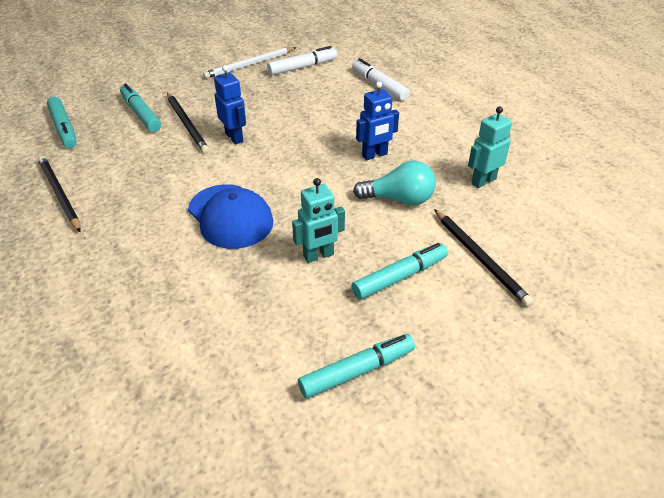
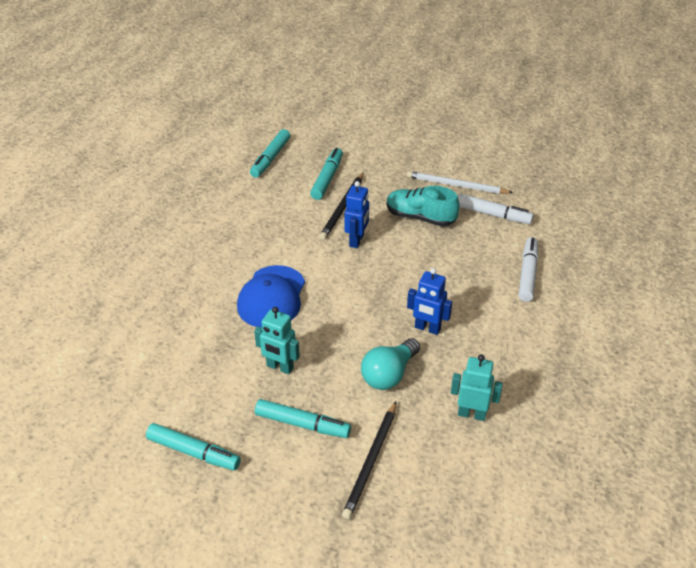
camera: 50 degrees right, 0 degrees up
(59, 194) = (209, 207): black pencil -> none
(256, 96) = (420, 217): none -> turquoise shoe
(399, 199) = (389, 374): turquoise light bulb -> turquoise light bulb turned 75 degrees clockwise

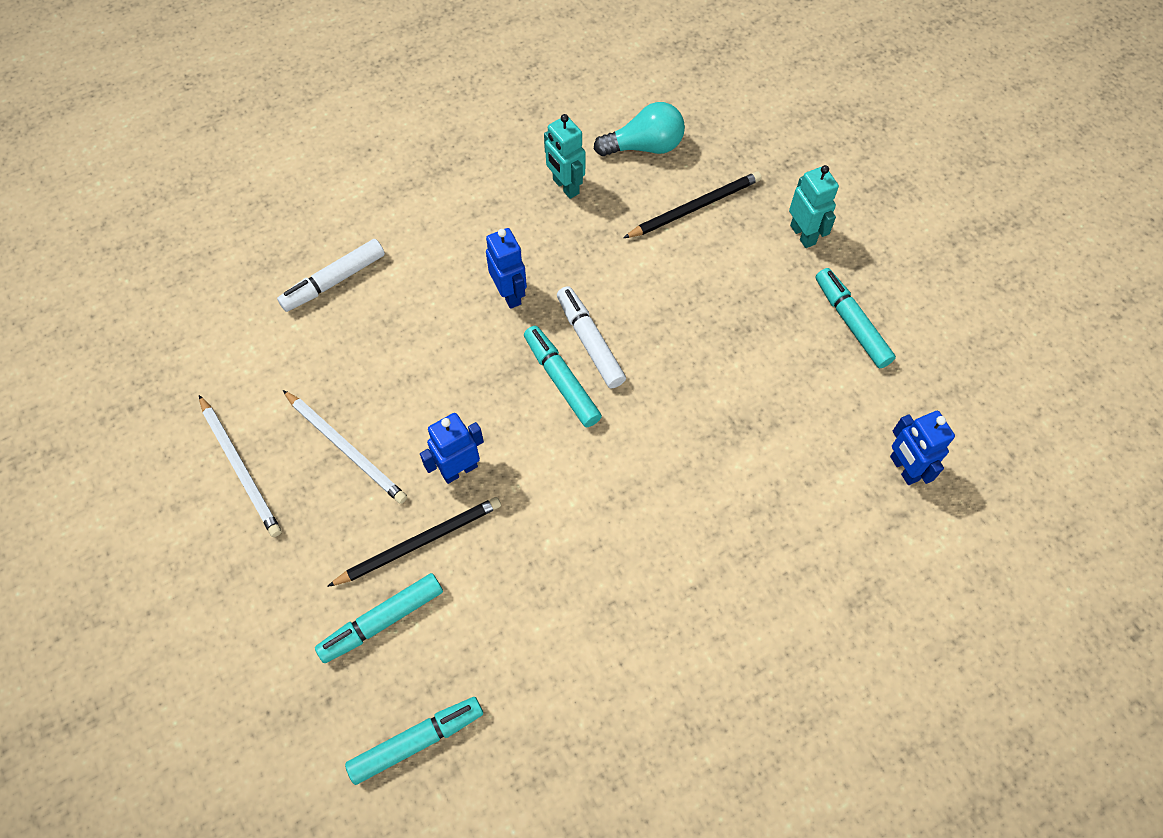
camera: 140 degrees left, 20 degrees up
(104, 384) = (903, 468): none -> blue robot
(272, 297) = (635, 456): blue cap -> none
(279, 367) = (700, 356): turquoise robot -> turquoise robot (803, 234)
(302, 424) = (727, 280): turquoise marker -> turquoise marker (561, 380)
(389, 374) = (599, 273): turquoise light bulb -> turquoise light bulb (644, 146)
(420, 217) = (346, 448): turquoise shoe -> white pencil
(493, 214) = (262, 386): white marker -> white marker (590, 342)

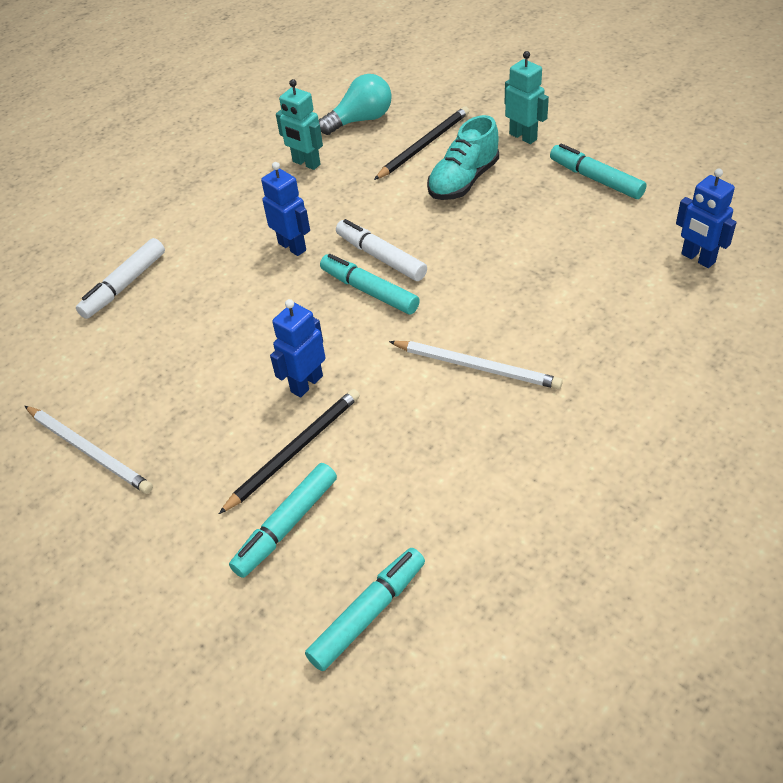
camera: 15 degrees left, 15 degrees down
(346, 448) = (189, 402): white pencil -> white pencil (477, 367)
(714, 272) = (463, 181): none -> turquoise shoe

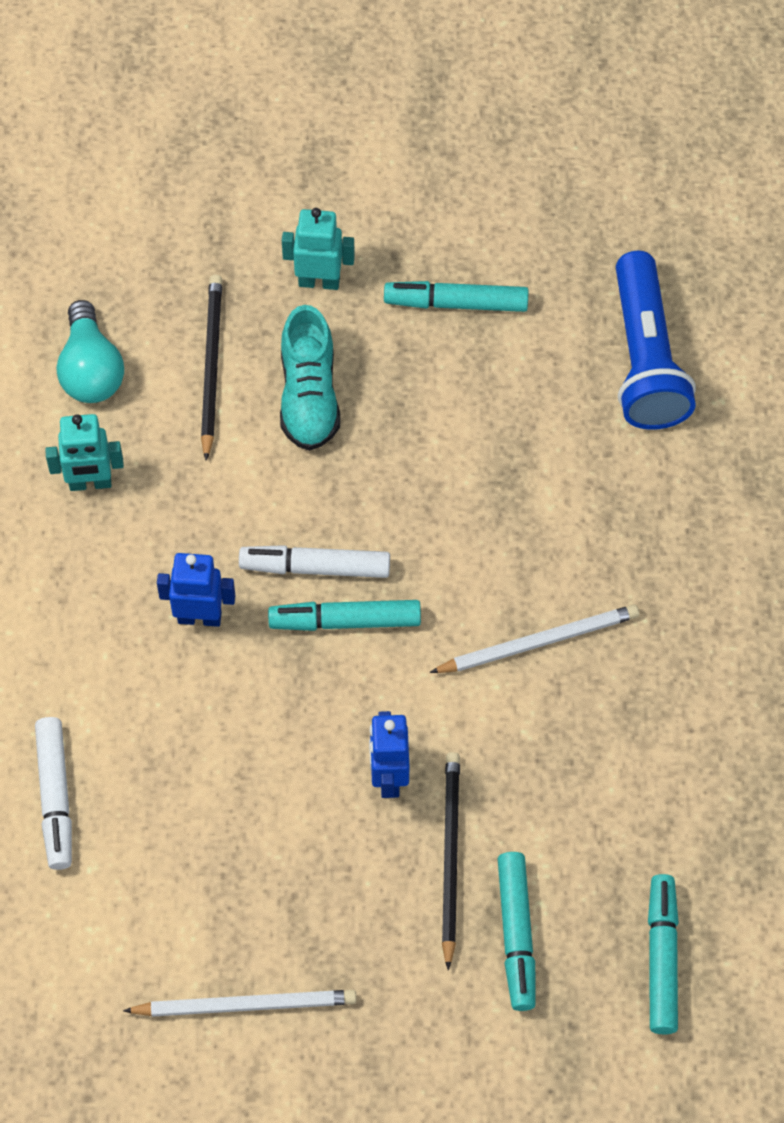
camera: 45 degrees left, 15 degrees up
(361, 120) = (91, 369): turquoise light bulb -> turquoise light bulb turned 150 degrees clockwise
(697, 258) = (645, 359): blue robot -> blue flashlight

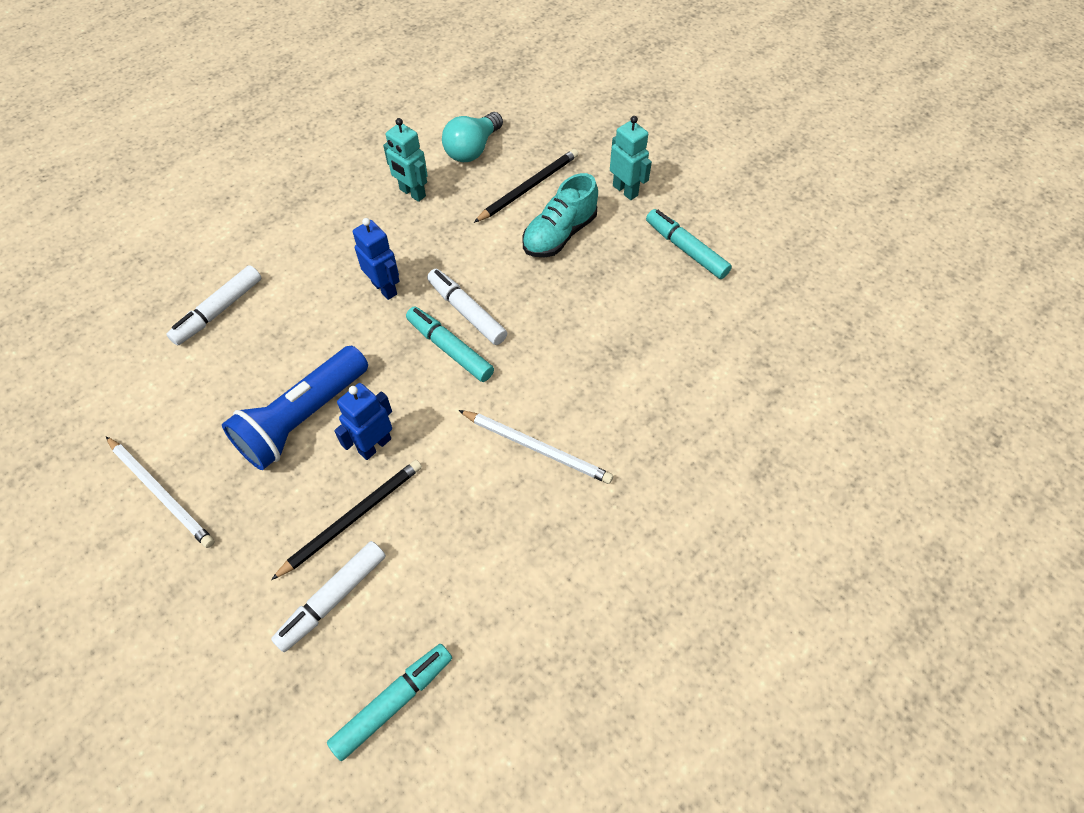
camera: 45 degrees right, 5 degrees down
(516, 935) = (332, 598): turquoise marker -> white marker
(645, 359) = (765, 354): blue flashlight -> blue flashlight (302, 418)

